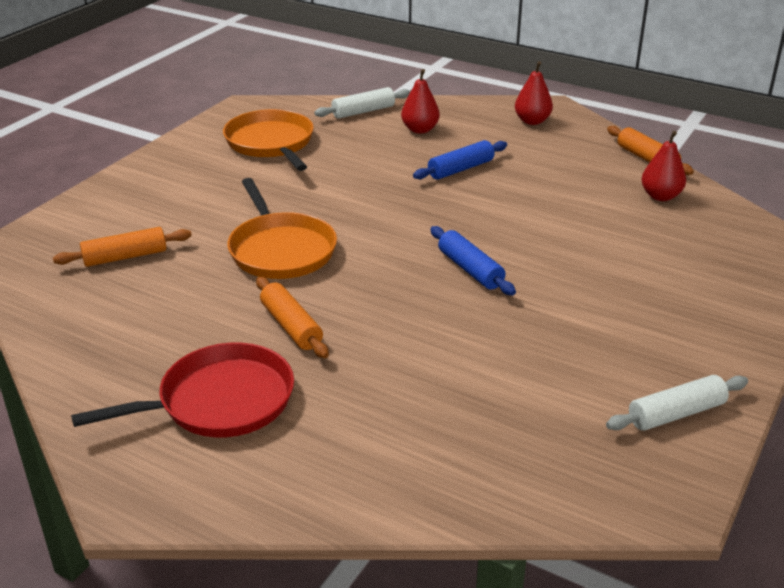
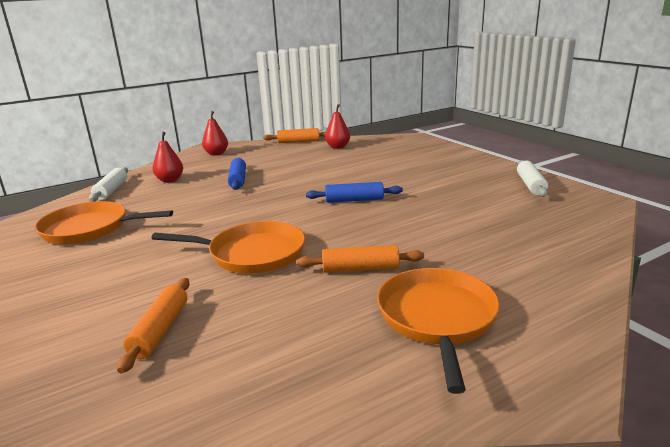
camera: 60 degrees left, 10 degrees down
(220, 401) = (437, 318): red pan -> orange pan

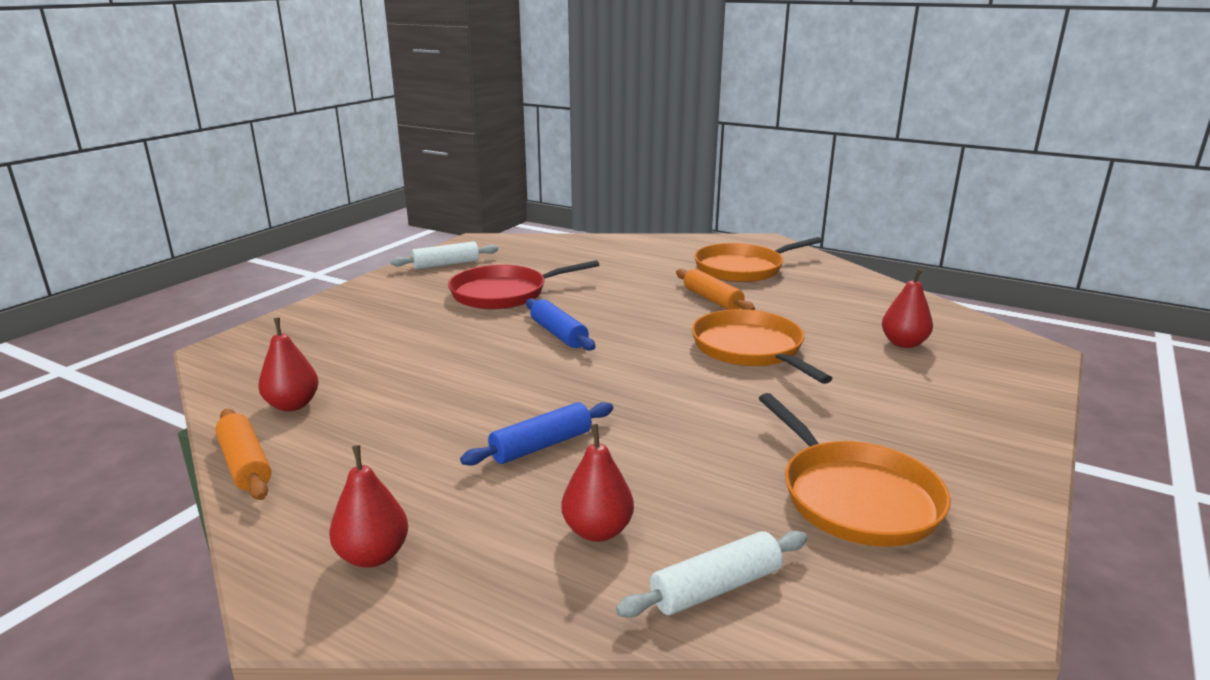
camera: 120 degrees left, 0 degrees up
(160, 330) = (903, 343): orange rolling pin -> red pear
(446, 195) = (503, 293): none -> red pan

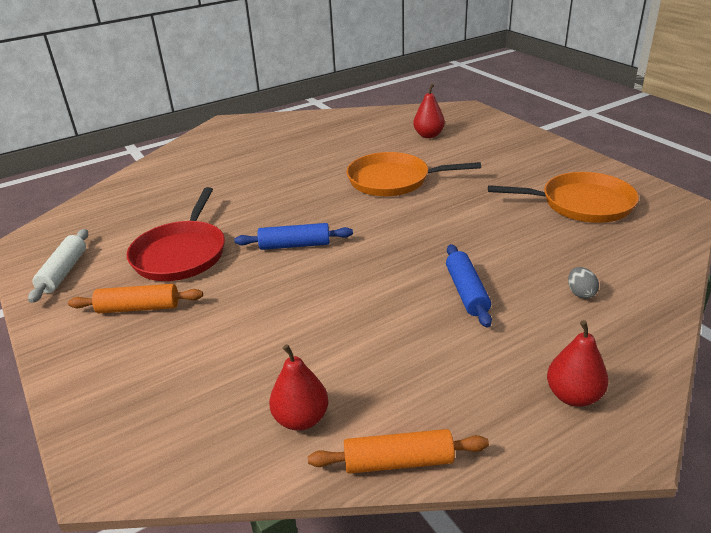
camera: 60 degrees left, 10 degrees up
(597, 531) = (580, 293): red pear -> grey egg
(712, 299) = (303, 170): orange rolling pin -> orange rolling pin (138, 308)
(715, 587) = (647, 268): white rolling pin -> none
(742, 268) = (264, 145): orange pan -> none

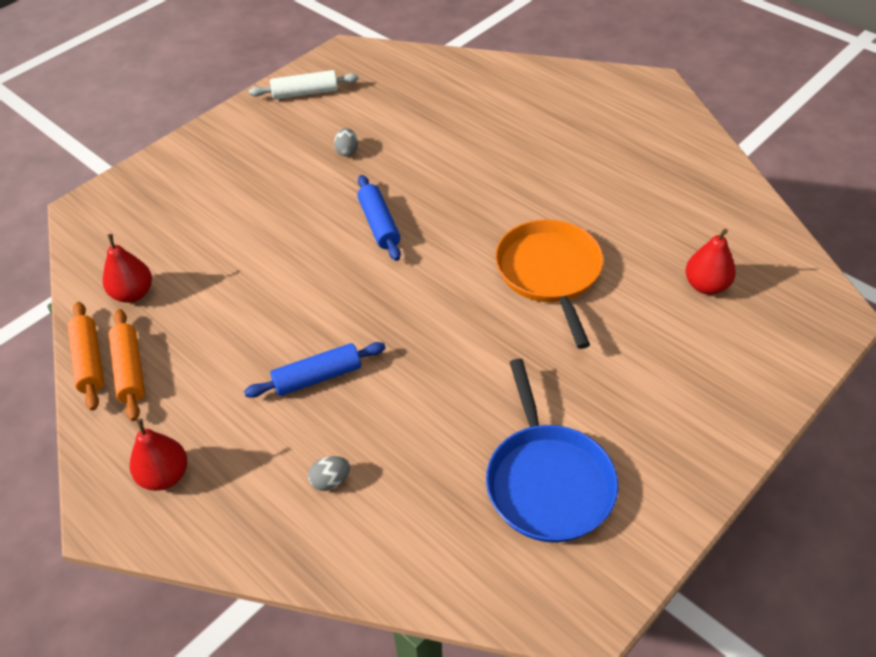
camera: 75 degrees right, 15 degrees up
(138, 308) = (261, 156): orange rolling pin -> orange rolling pin (130, 370)
(181, 254) = (347, 151): red pan -> grey egg
(582, 204) = (548, 482): orange pan -> blue pan

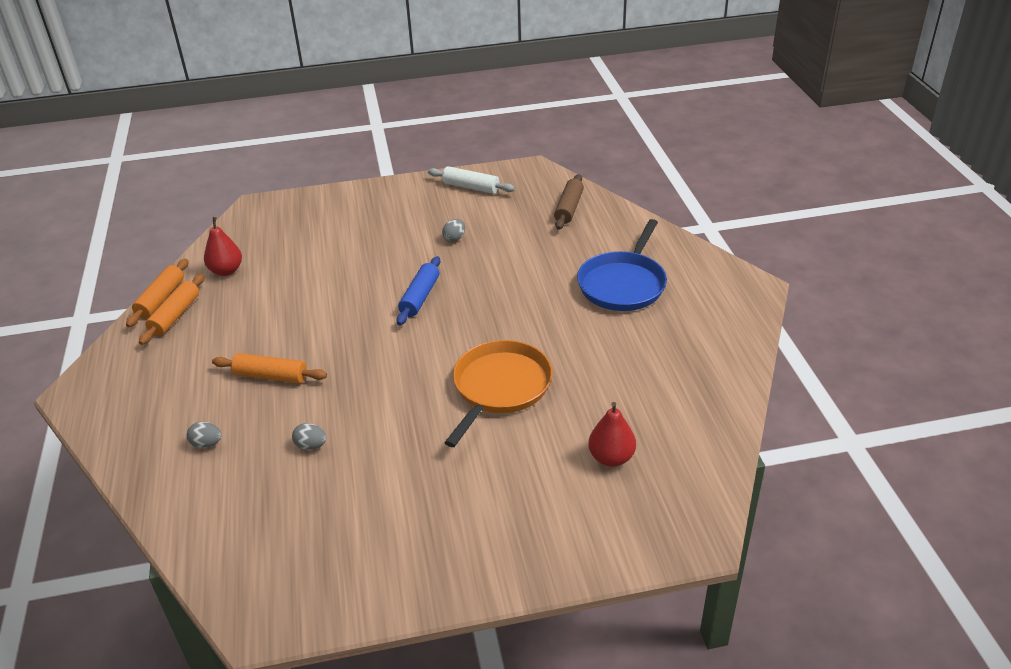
camera: 35 degrees right, 10 degrees down
(165, 476) = (126, 387): red pear -> none
(317, 377) = (271, 376): blue rolling pin -> orange rolling pin
(424, 76) = (568, 208): none -> brown rolling pin
(439, 422) = (311, 446): none -> grey egg
(548, 482) = (333, 525): blue pan -> blue pan (623, 284)

